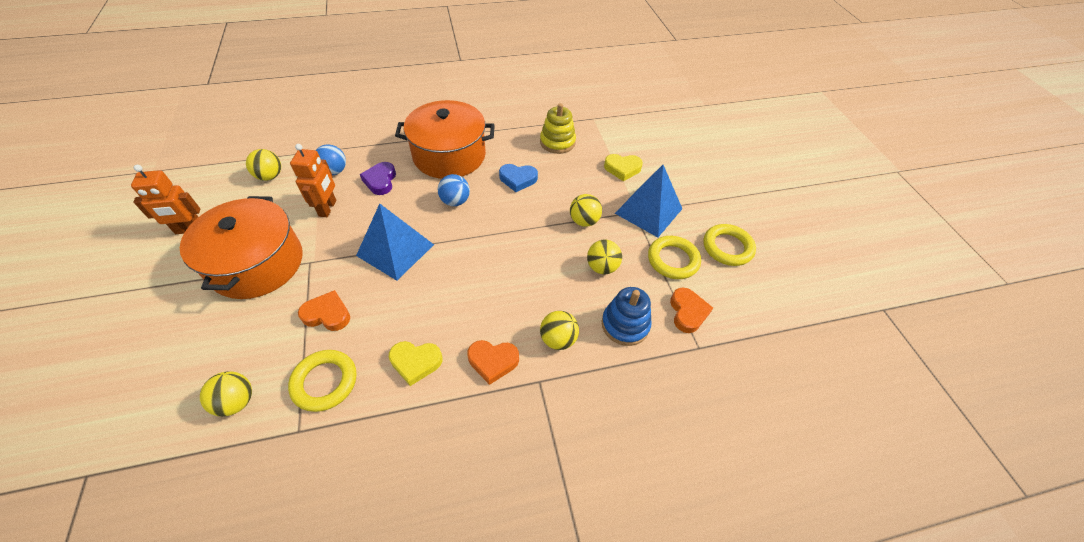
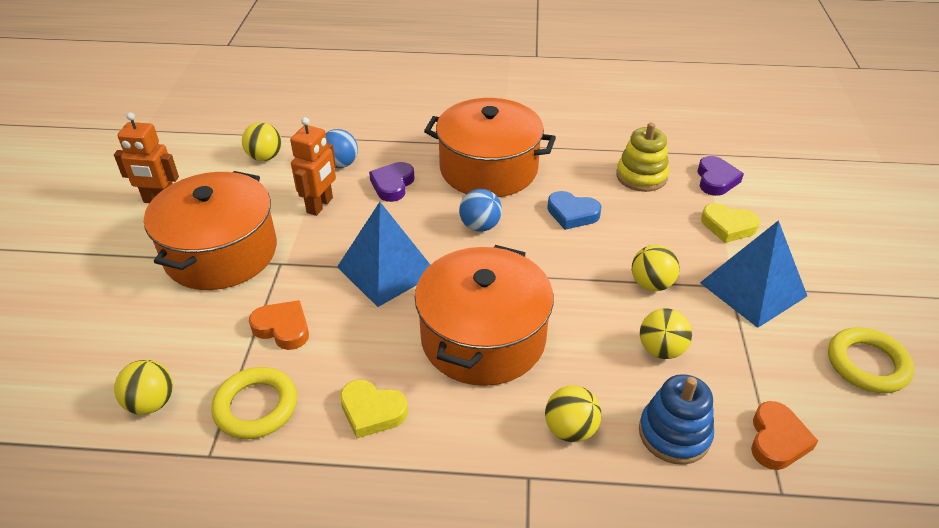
camera: 20 degrees right, 10 degrees down
(480, 286) = (483, 338): none -> orange pot
(493, 361) = (472, 435): orange heart -> none
(606, 136) = (716, 180): none -> purple heart
(673, 260) = (773, 363): yellow ring -> none

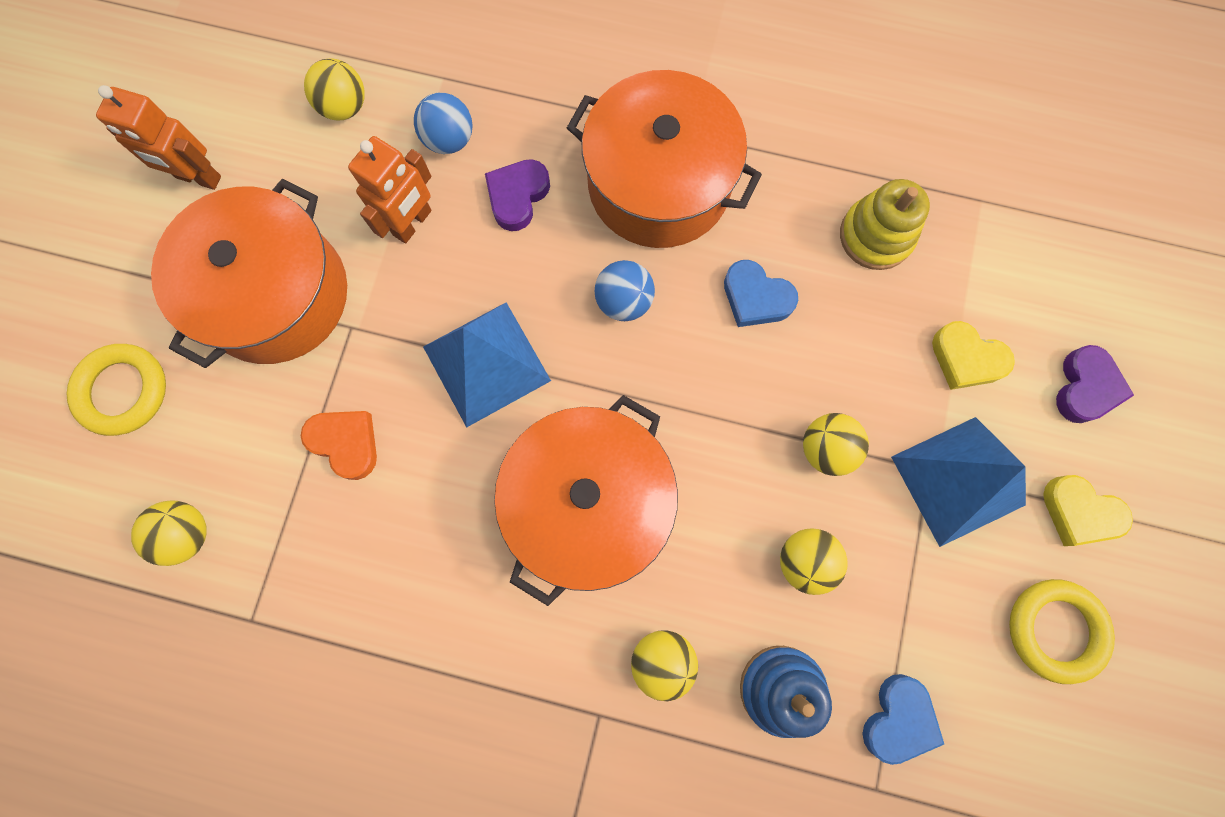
camera: 10 degrees right, 35 degrees up
(256, 407) = (306, 561): yellow ring -> yellow ring (123, 391)
(372, 411) = (438, 592): yellow heart -> yellow heart (1079, 512)
(716, 180) = (982, 261): purple heart -> purple heart (1085, 387)
(777, 440) = (898, 719): orange heart -> blue heart

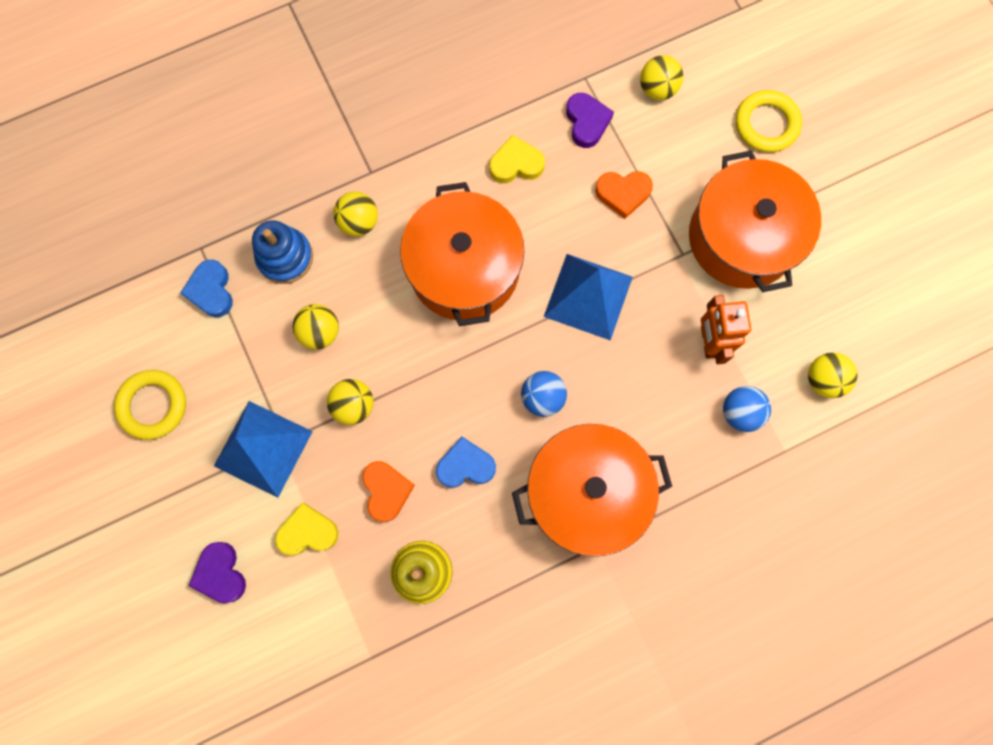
camera: 140 degrees right, 0 degrees up
(198, 178) = (858, 265): orange robot -> none
(517, 196) = (664, 410): purple heart -> purple heart (587, 122)
(855, 336) = (386, 490): none -> orange heart
(1079, 512) = (178, 487): yellow heart -> yellow heart (516, 164)

